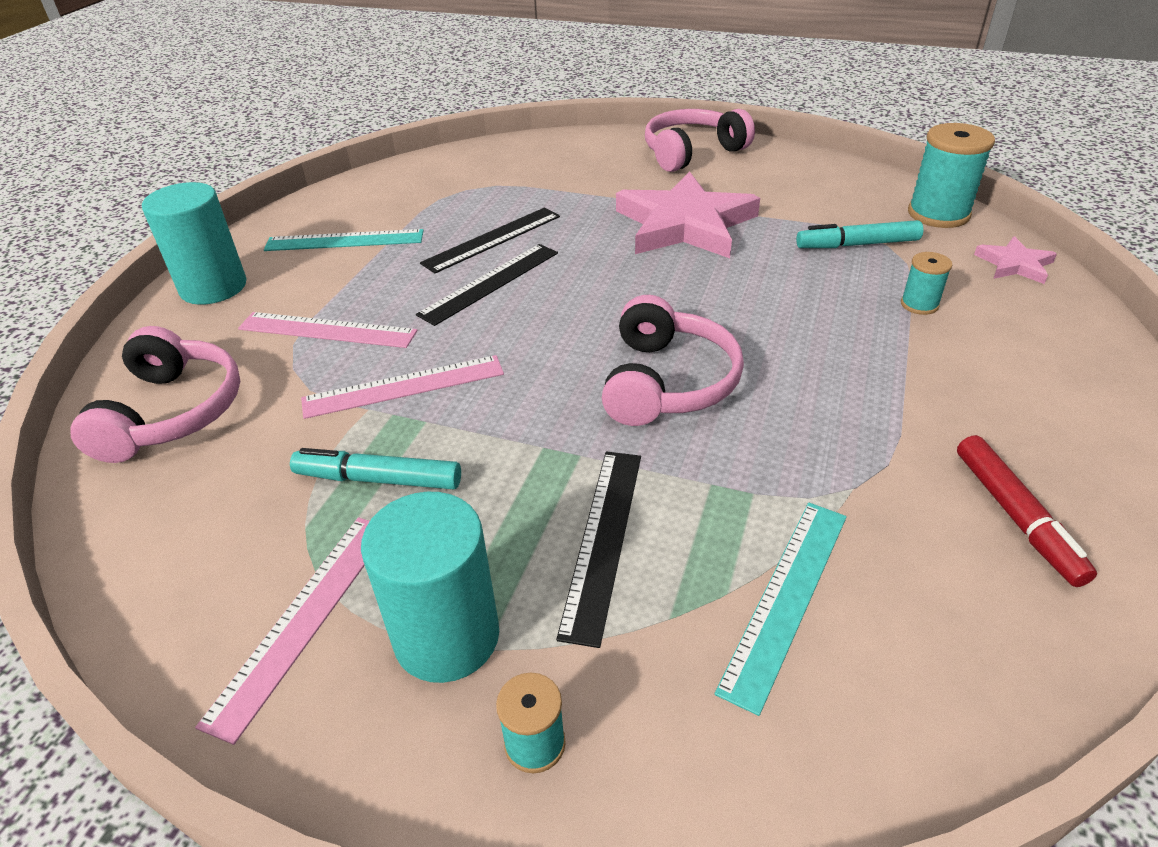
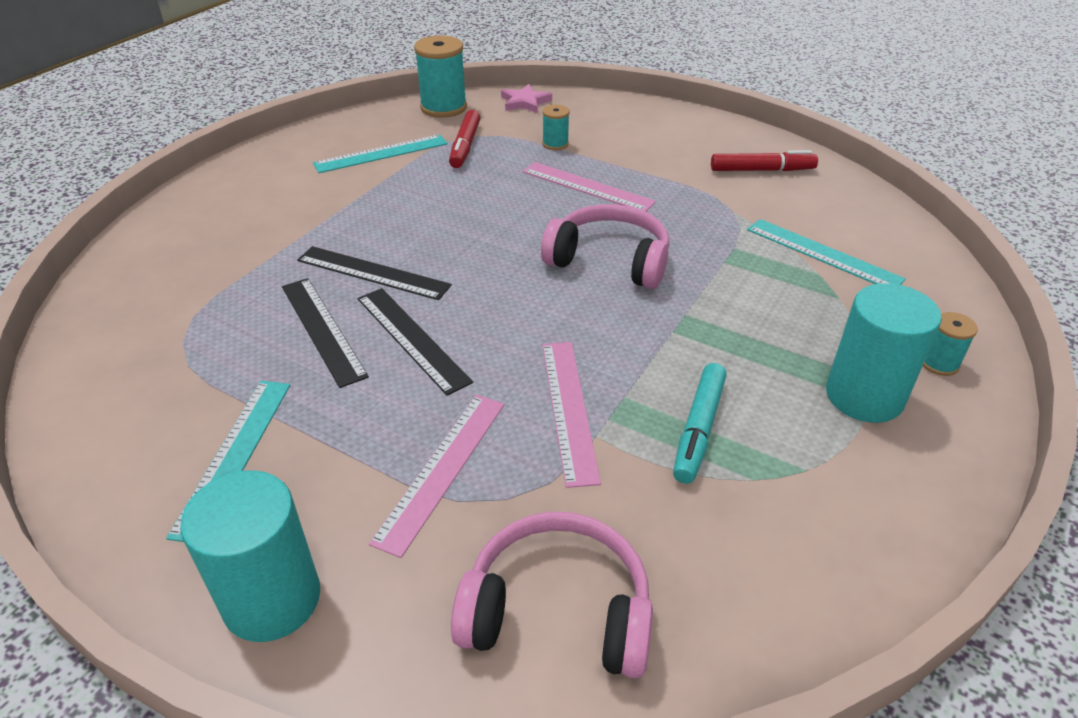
camera: 80 degrees left, 0 degrees up
(303, 618) = (854, 476): pink ruler -> pink ruler (587, 187)
(602, 539) = (774, 315): black ruler -> black ruler (372, 273)
(685, 224) = (379, 212): pink star -> none
(692, 152) = (240, 183): pink headphones -> none
(798, 201) = (381, 153): none -> turquoise ruler
(857, 244) = (465, 146): turquoise marker -> red marker

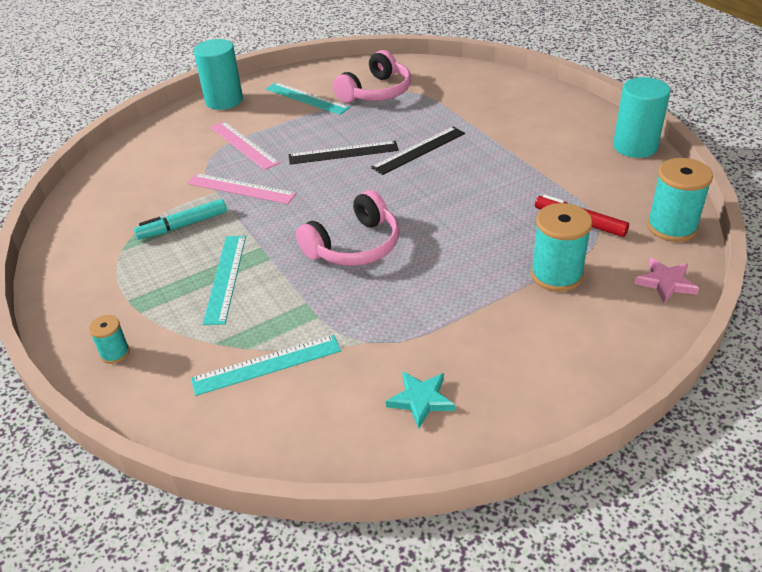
camera: 120 degrees right, 0 degrees up
(323, 329) = (376, 128): black ruler -> none
(381, 153) = (588, 178): turquoise ruler -> turquoise ruler (226, 278)
(555, 144) = (556, 275): turquoise spool -> turquoise spool, size x1.90
(557, 610) = (146, 156): pink headphones -> pink headphones (376, 92)
(587, 187) = (465, 269): pink ruler -> none
(698, 429) = (183, 225): turquoise marker -> turquoise marker turned 75 degrees counterclockwise
(762, 170) = (421, 400): red marker -> turquoise star
(864, 396) = (133, 300): turquoise cylinder -> turquoise cylinder (635, 146)

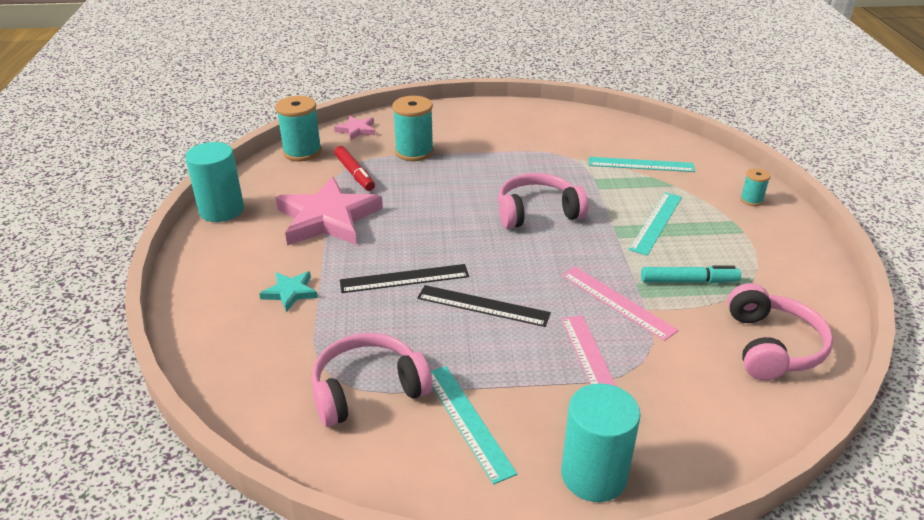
camera: 155 degrees left, 5 degrees down
(112, 196) = (772, 346): none -> pink headphones
(421, 400) = (556, 127): turquoise star -> turquoise star (290, 292)
(538, 171) = (328, 218): none -> pink star

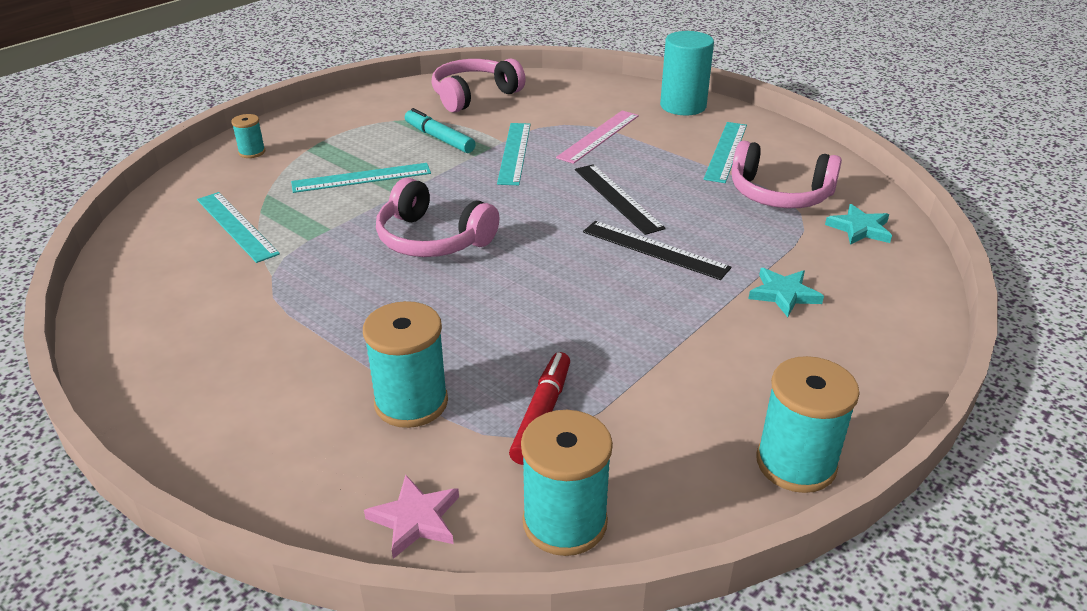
camera: 135 degrees left, 0 degrees up
(221, 210) = (796, 463): turquoise cylinder -> turquoise spool
(271, 388) = (860, 229): none -> turquoise star
(328, 218) = (658, 360): pink star -> none
(617, 302) = (515, 153): pink ruler -> turquoise ruler

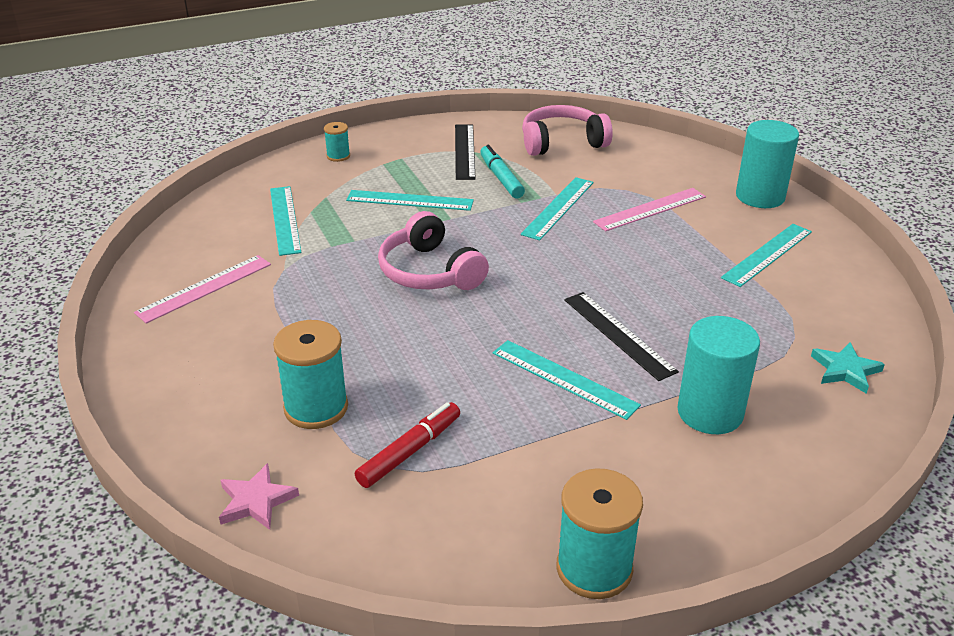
camera: 25 degrees right, 0 degrees up
(191, 317) = (204, 288): none -> pink ruler
(564, 522) = (363, 545): turquoise spool -> none
(618, 198) = (622, 275): black ruler -> black ruler (465, 151)
(636, 302) = (564, 379): none -> turquoise ruler
(779, 194) = (788, 312): pink headphones -> none
(783, 294) = (710, 412): turquoise star -> turquoise cylinder

